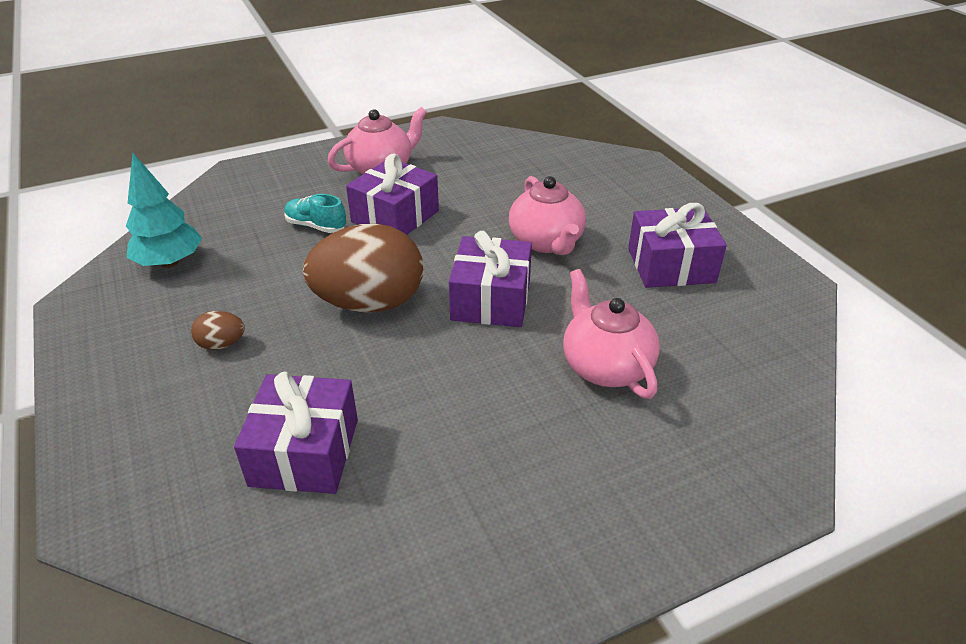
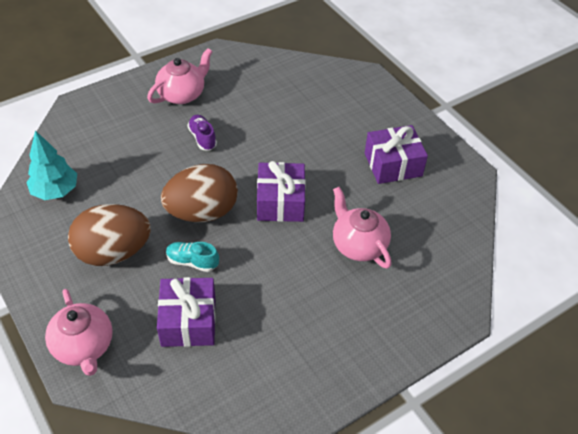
camera: 10 degrees left, 10 degrees up
(222, 344) = (113, 252): brown egg -> brown egg, size x2.39
(316, 226) = (149, 151): turquoise shoe -> turquoise shoe (192, 262)
(395, 216) = (202, 138): purple gift -> purple shoe
(546, 242) = (310, 152): pink teapot -> pink teapot (84, 346)

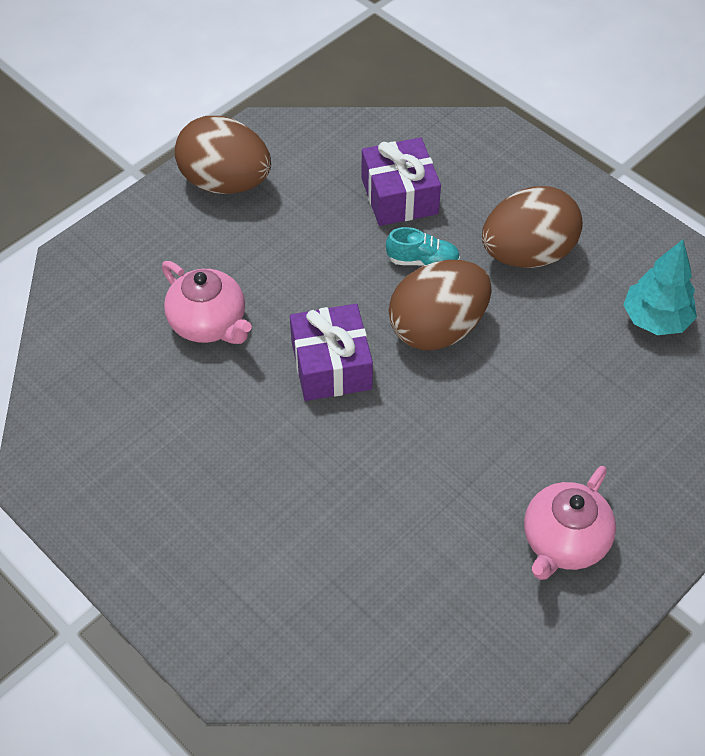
camera: 170 degrees right, 5 degrees up
(84, 346) = (502, 153): pink teapot -> none
(202, 138) = (488, 454): purple shoe -> none
(331, 365) = (225, 182): none -> brown egg
(393, 164) = (166, 466): purple gift -> none

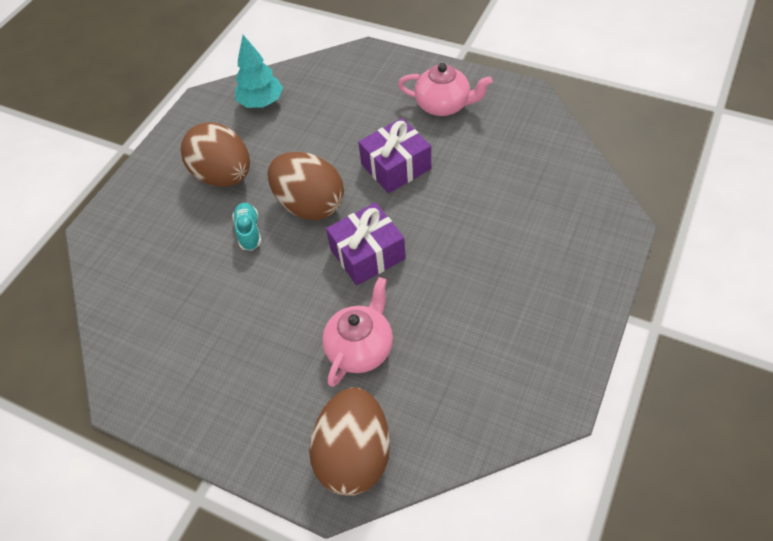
camera: 105 degrees left, 0 degrees up
(225, 182) = (198, 401): brown egg -> brown egg (354, 455)
(399, 196) = (184, 267): purple gift -> purple gift (396, 166)

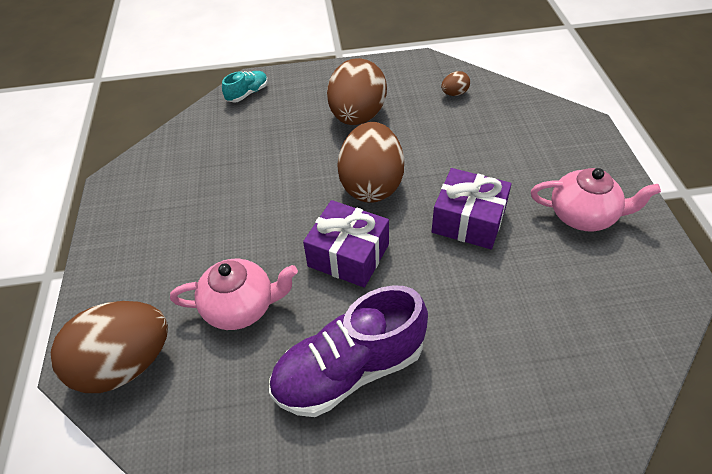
camera: 55 degrees right, 5 degrees down
(249, 232) = (313, 163): turquoise shoe -> turquoise shoe (247, 93)
(261, 102) = (454, 93): turquoise tree -> brown egg
(443, 105) = (583, 216): pink teapot -> pink teapot turned 60 degrees counterclockwise
(468, 302) = (349, 370): none -> purple shoe

